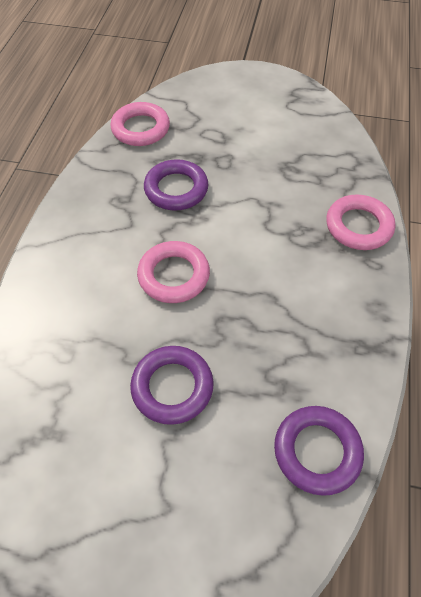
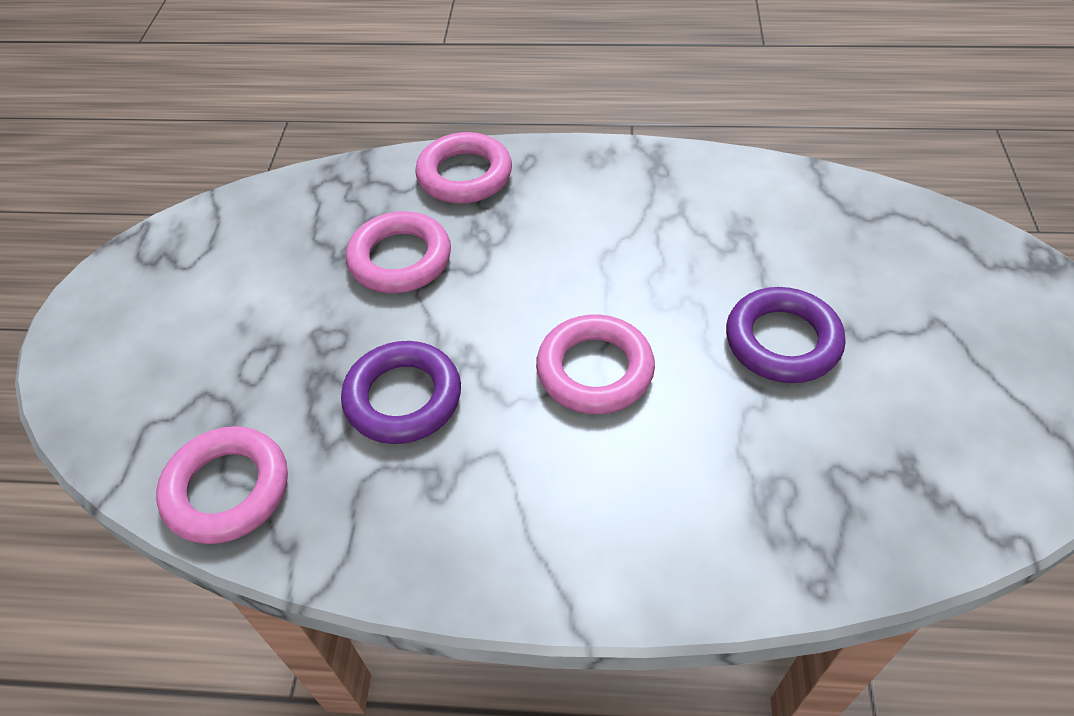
camera: 95 degrees left, 5 degrees down
(281, 191) = (400, 259): none -> pink ring
(317, 451) = (806, 200): purple ring -> none

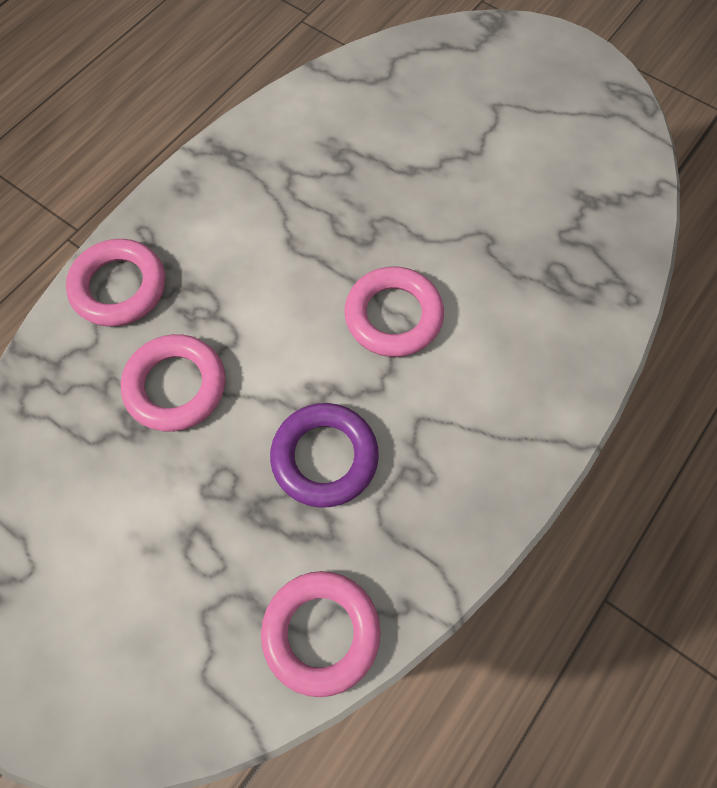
camera: 60 degrees left, 15 degrees up
(782, 341) = (451, 194): purple ring -> none

